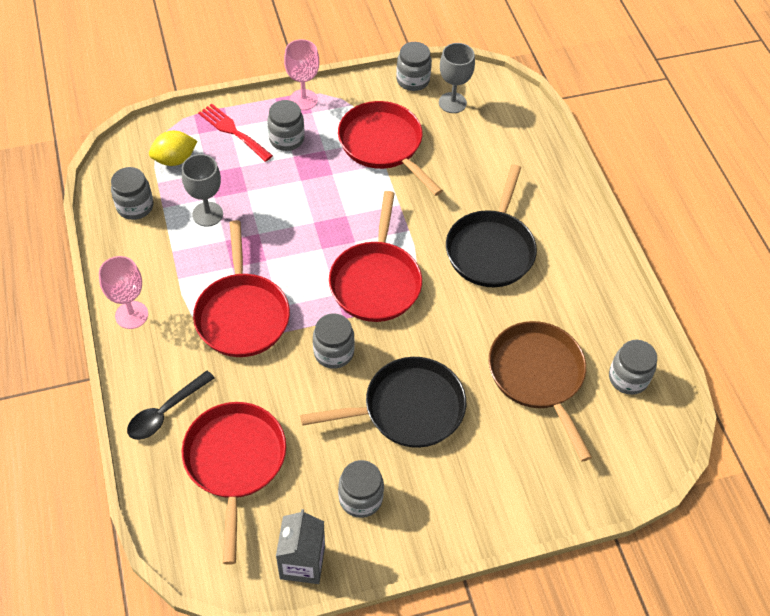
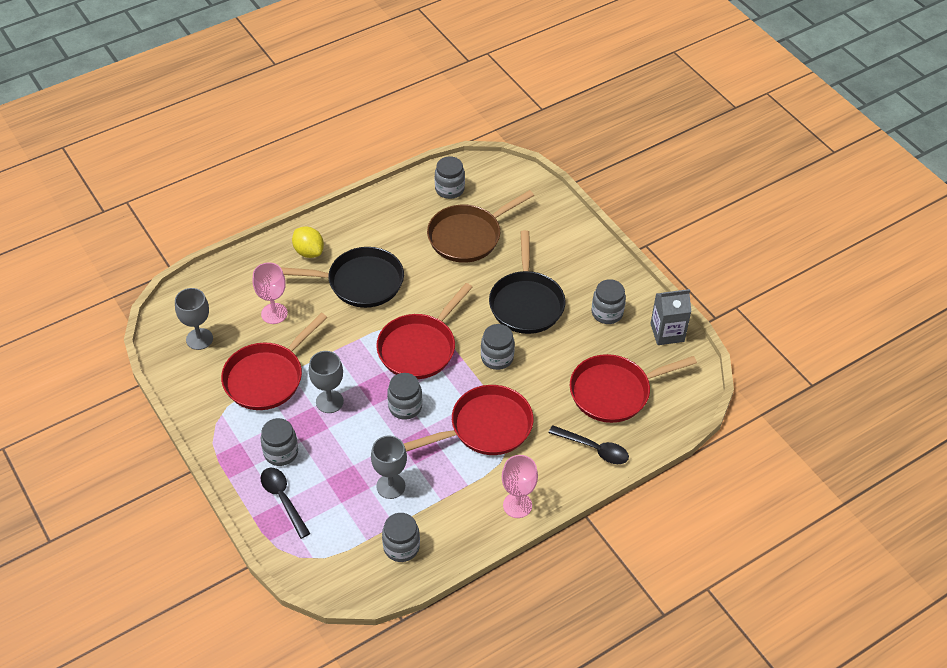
camera: 105 degrees left, 5 degrees down
(175, 159) = (334, 535): yellow lemon -> yellow lemon (309, 252)
(233, 131) = (283, 499): red fork -> black spoon
(303, 100) = (225, 454): pink goblet -> pink goblet (274, 313)
(333, 188) = (329, 401): none -> grey goblet
(376, 281) = (419, 347): red pan -> red pan turned 135 degrees clockwise
(407, 409) = (526, 303): black pan -> black pan turned 150 degrees counterclockwise
(413, 80) = (176, 374): grey jar -> grey jar (405, 407)

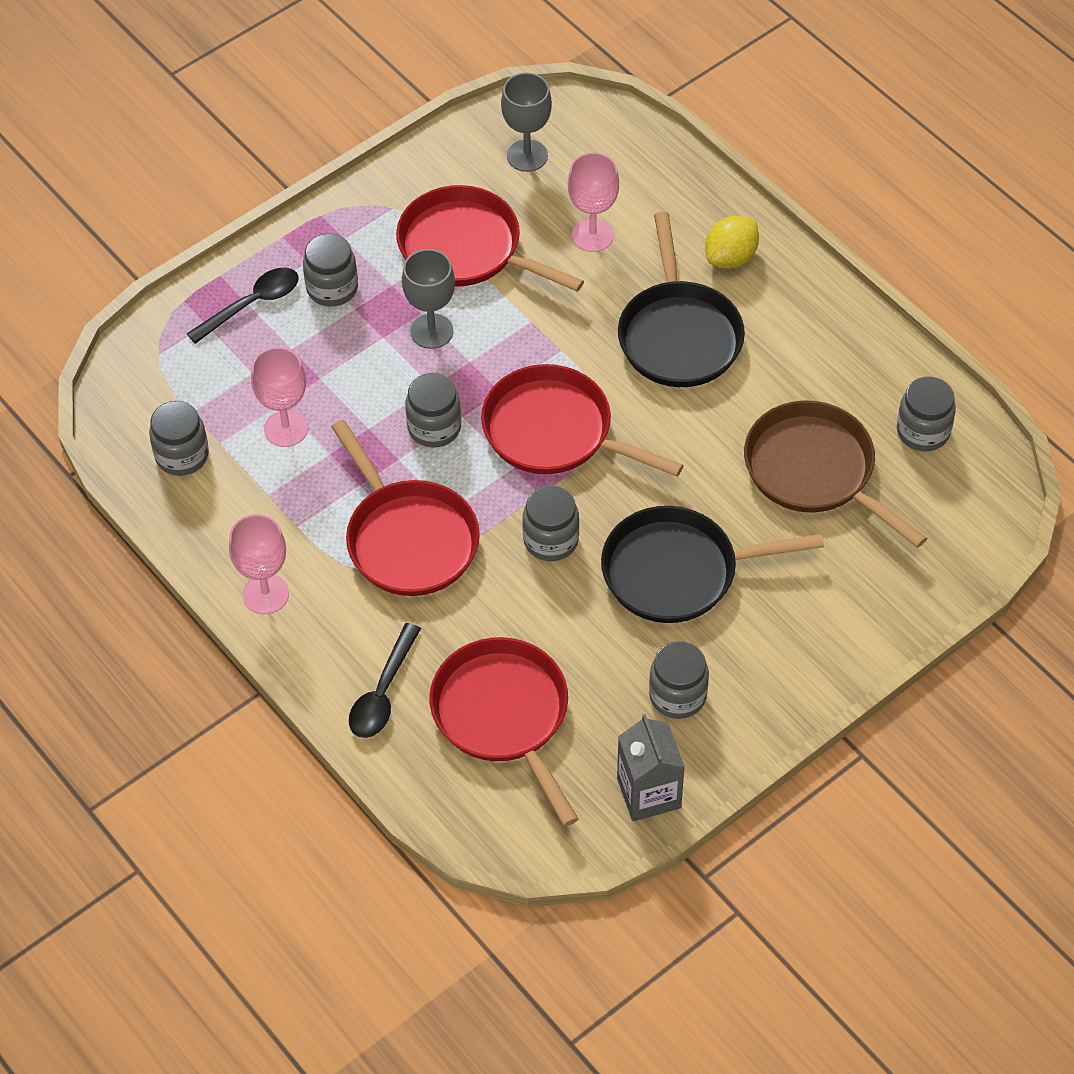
camera: 85 degrees right, 5 degrees up
(390, 486) = (286, 428): grey goblet -> pink goblet

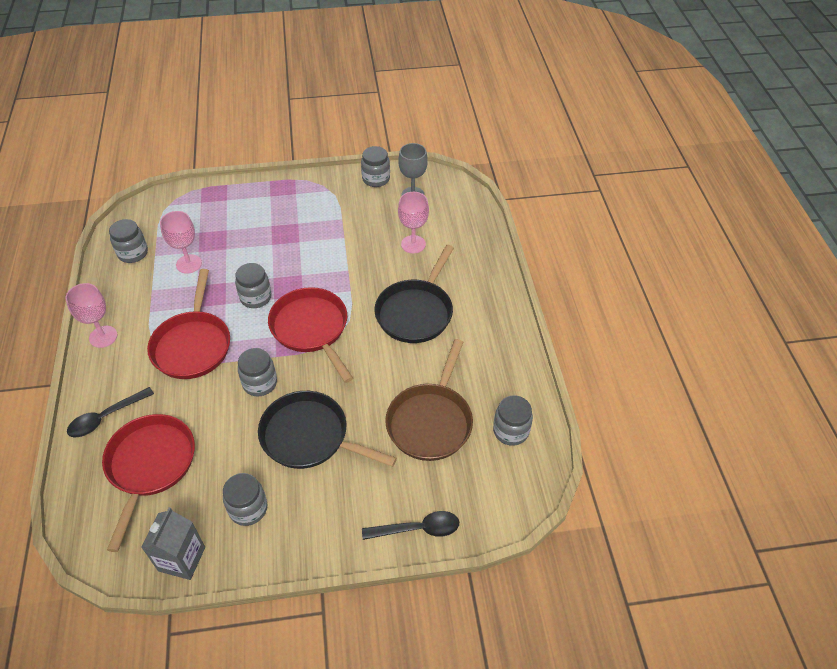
camera: 30 degrees right, 5 degrees down
(252, 304) = (228, 203): black spoon -> black spoon (418, 529)
(332, 288) = (269, 212): grey jar -> grey jar (376, 179)
(431, 331) = (296, 252): grey goblet -> none
(466, 248) = (347, 223): red pan -> none
(731, 257) = (475, 287): yellow lemon -> none
(815, 471) = (431, 421): brown pan -> brown pan turned 150 degrees counterclockwise

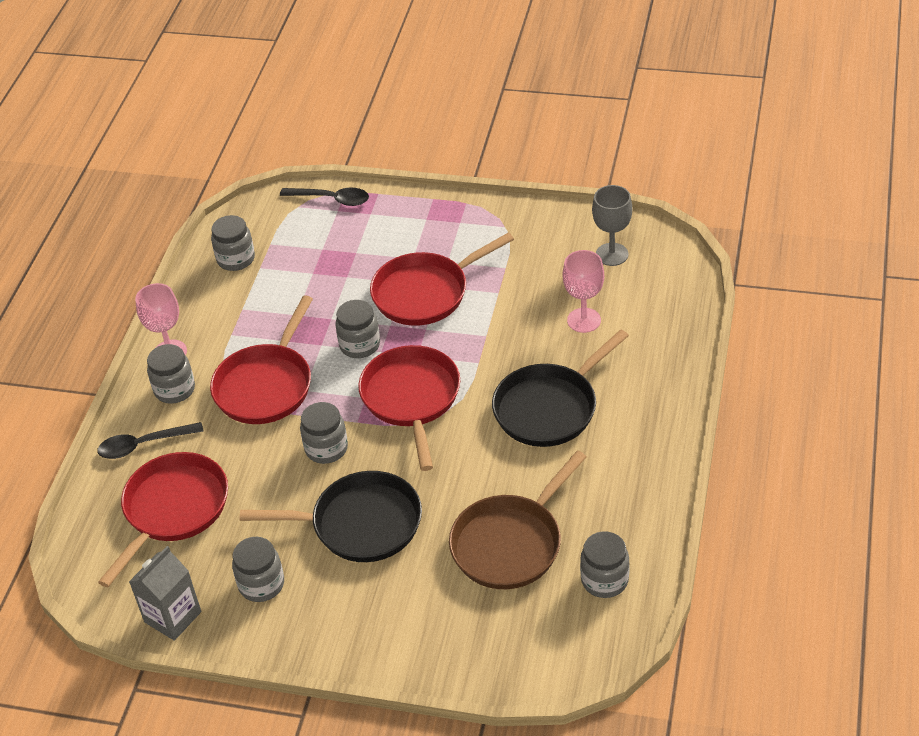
camera: 25 degrees right, 5 degrees down
(189, 264) = (296, 286): pink goblet -> none
(291, 248) = (425, 293): none -> red pan
(309, 436) = (360, 524): black pan -> black pan turned 135 degrees clockwise
(376, 179) = (572, 223): grey jar -> grey jar (175, 390)
(418, 529) = (442, 659): black spoon -> black spoon (331, 199)

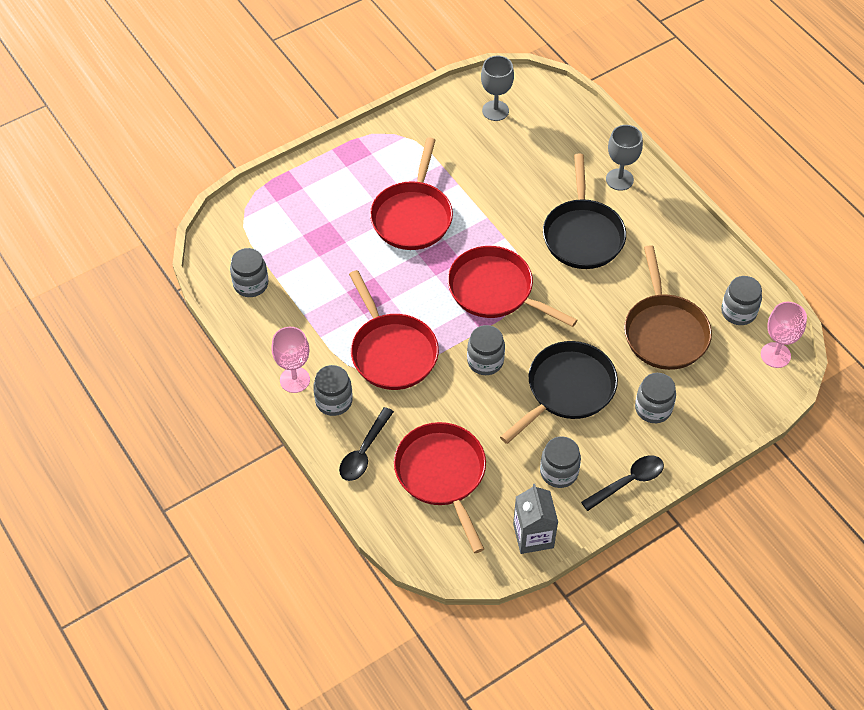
camera: 50 degrees left, 10 degrees up
(331, 199) = (261, 196): black spoon -> black spoon (628, 482)
(360, 345) = (416, 281): grey jar -> grey jar (653, 408)
(584, 320) = (532, 165): pink goblet -> pink goblet (775, 355)
(648, 385) = (619, 179): none -> grey goblet

